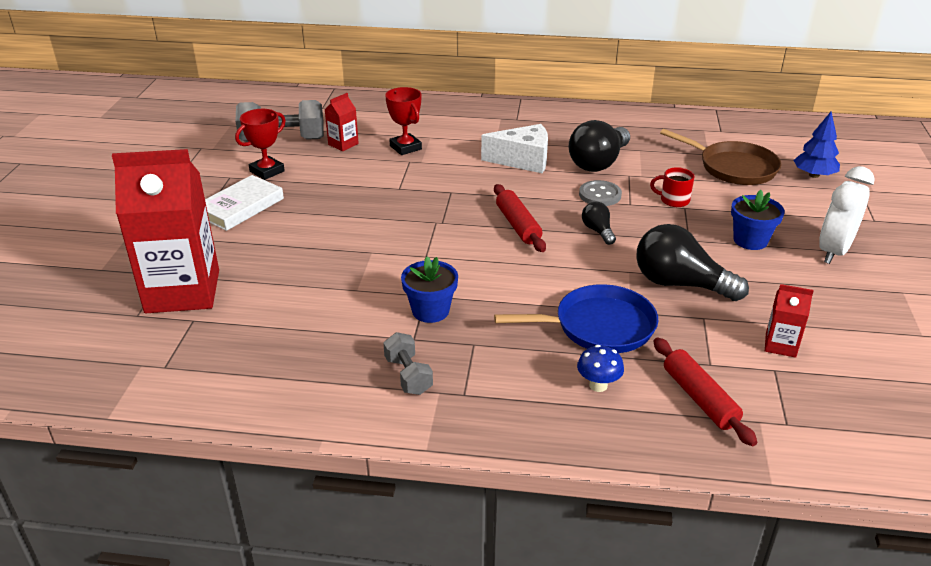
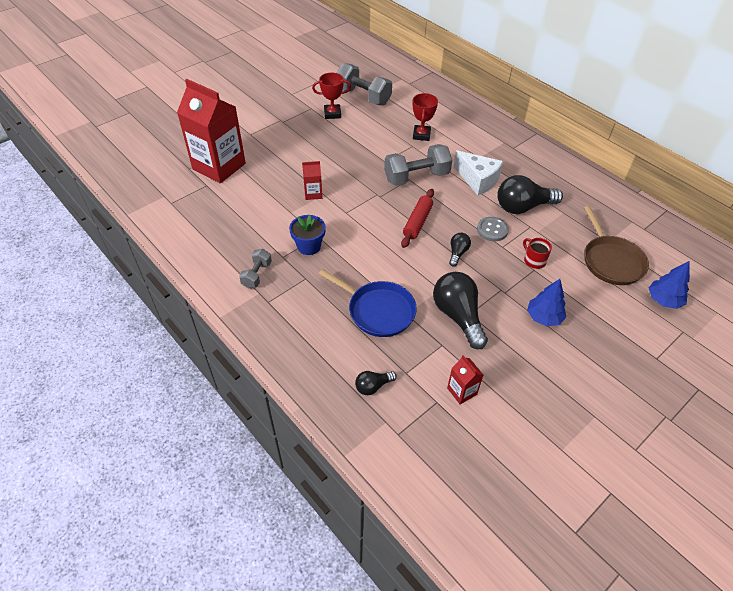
camera: 40 degrees right, 15 degrees up
(240, 207) = (295, 130): white book -> none
(343, 144) = (391, 115): red carton -> red carton (313, 193)
(456, 186) = (416, 177): none -> grey dumbbell
(598, 385) = (333, 342): blue mushroom -> none
(699, 398) = (373, 386): red rolling pin -> black light bulb
(750, 240) = (544, 317): blue flower pot -> blue tree
(834, 251) = (590, 360): white clock -> none

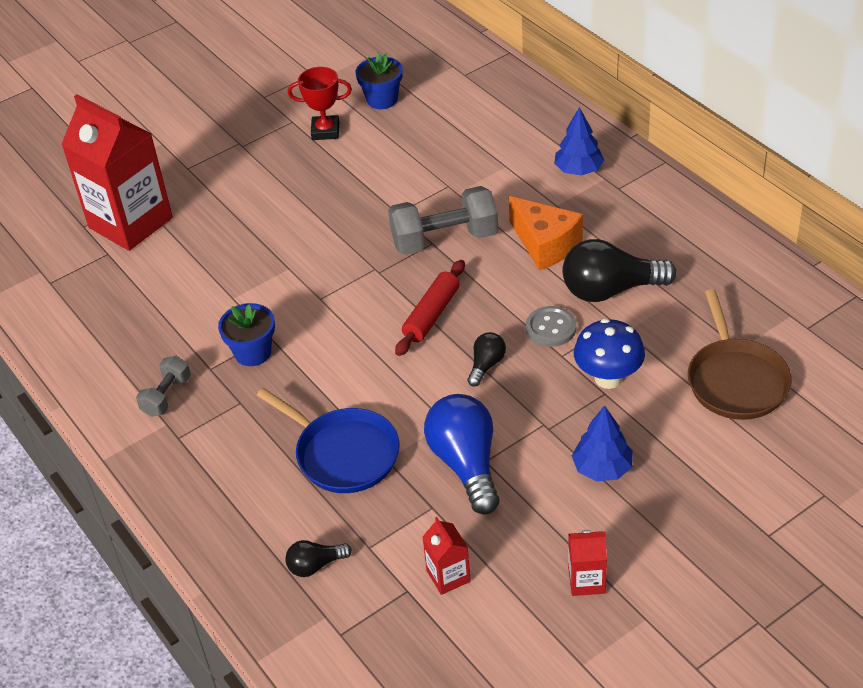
camera: 10 degrees right, 5 degrees down
(313, 193) = (272, 267): red carton -> red carton (586, 581)
(363, 96) = (382, 100): grey dumbbell -> blue flower pot
(421, 135) = (467, 167): red trophy -> none
(458, 316) = (466, 464): black light bulb -> blue light bulb
(478, 180) = (545, 244): white cheese -> orange cheese
(534, 260) = (608, 378): red mug -> blue mushroom
(663, 300) = (806, 445): blue tree -> blue tree (578, 170)

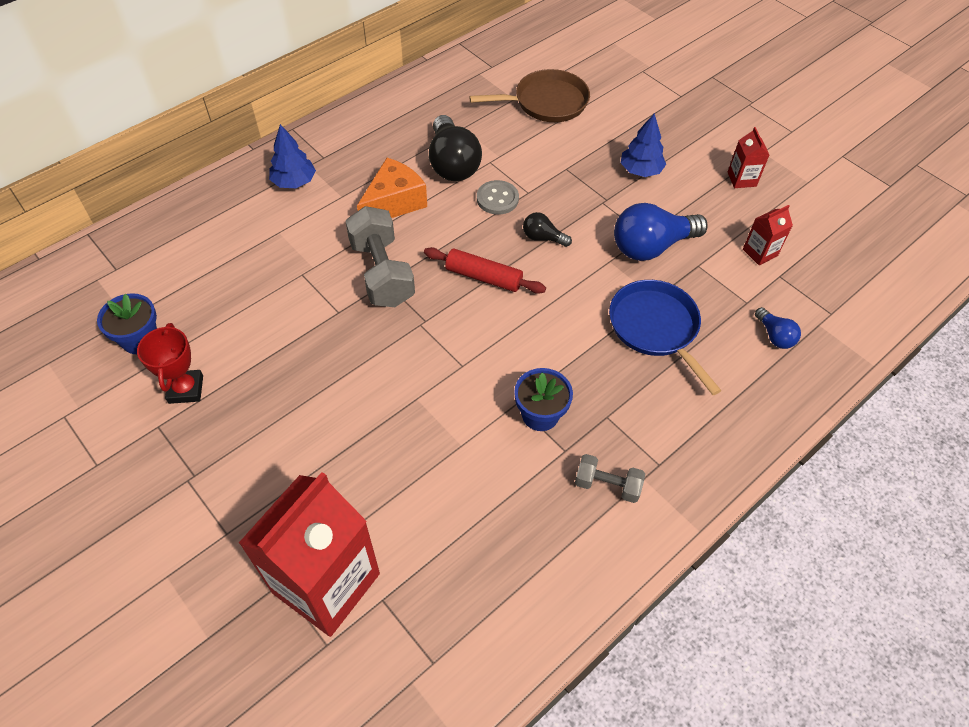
camera: 100 degrees left, 10 degrees up
(315, 565) = (774, 336): black light bulb -> blue light bulb
(343, 454) = (655, 328): blue pan -> blue pan turned 60 degrees counterclockwise
(608, 378) = (550, 166): blue mushroom -> none

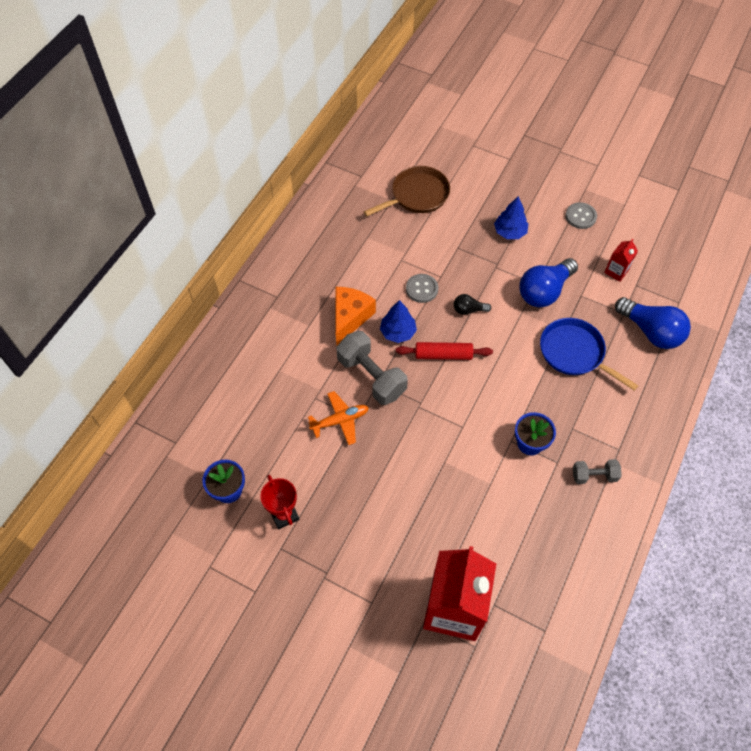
camera: 20 degrees left, 5 degrees up
(294, 182) = (267, 325): blue tree -> blue tree (398, 332)
(316, 308) = (340, 420): none -> orange plane
(452, 164) = (375, 271): black light bulb -> none
(741, 179) = (580, 216): red carton -> grey button
(774, 336) = (651, 331): blue light bulb -> blue light bulb, size x2.00

